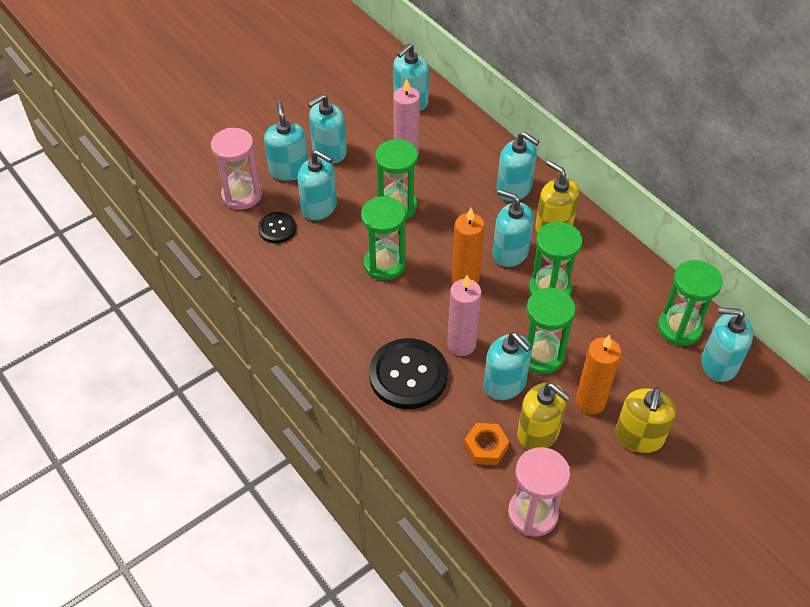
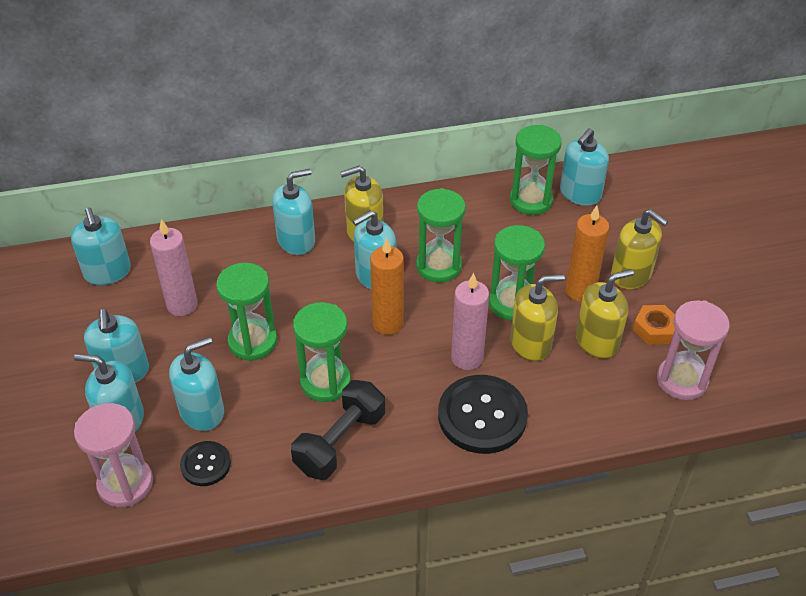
camera: 65 degrees left, 5 degrees down
(335, 295) = (340, 442): none -> black dumbbell
(485, 447) = (596, 386): orange nut -> orange nut (654, 329)
(505, 384) = (531, 343): turquoise soap dispenser -> yellow soap dispenser

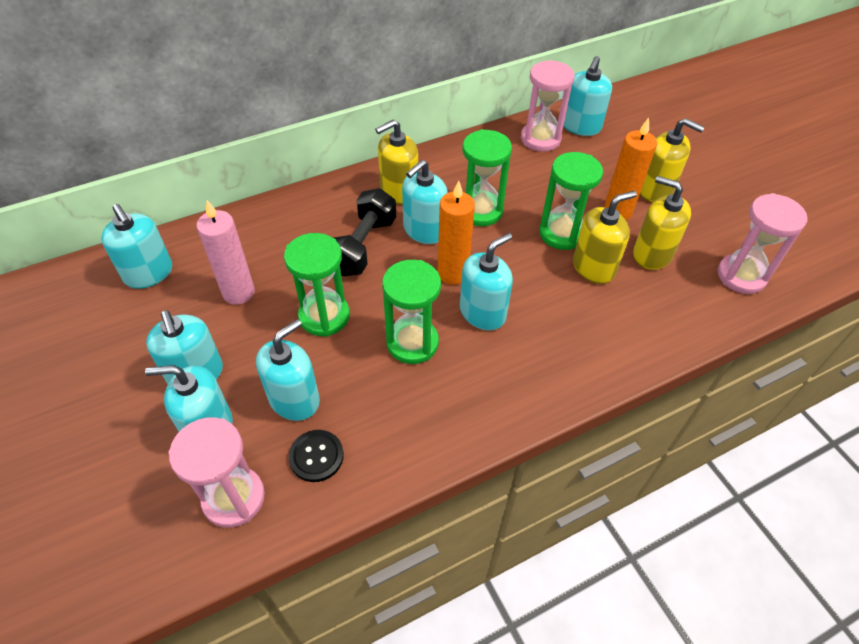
camera: 15 degrees left, 5 degrees up
(296, 240) = (335, 209): turquoise soap dispenser -> turquoise soap dispenser (482, 312)
(340, 442) = (449, 401): black dumbbell -> black dumbbell (363, 246)
(467, 358) = (540, 292): pink candle -> none
(482, 416) = (577, 346): black button -> none
(531, 200) = (540, 139): green hourglass -> pink hourglass
(597, 341) = (652, 254): yellow soap dispenser -> yellow soap dispenser turned 105 degrees counterclockwise
(654, 329) = (697, 234): orange nut -> none

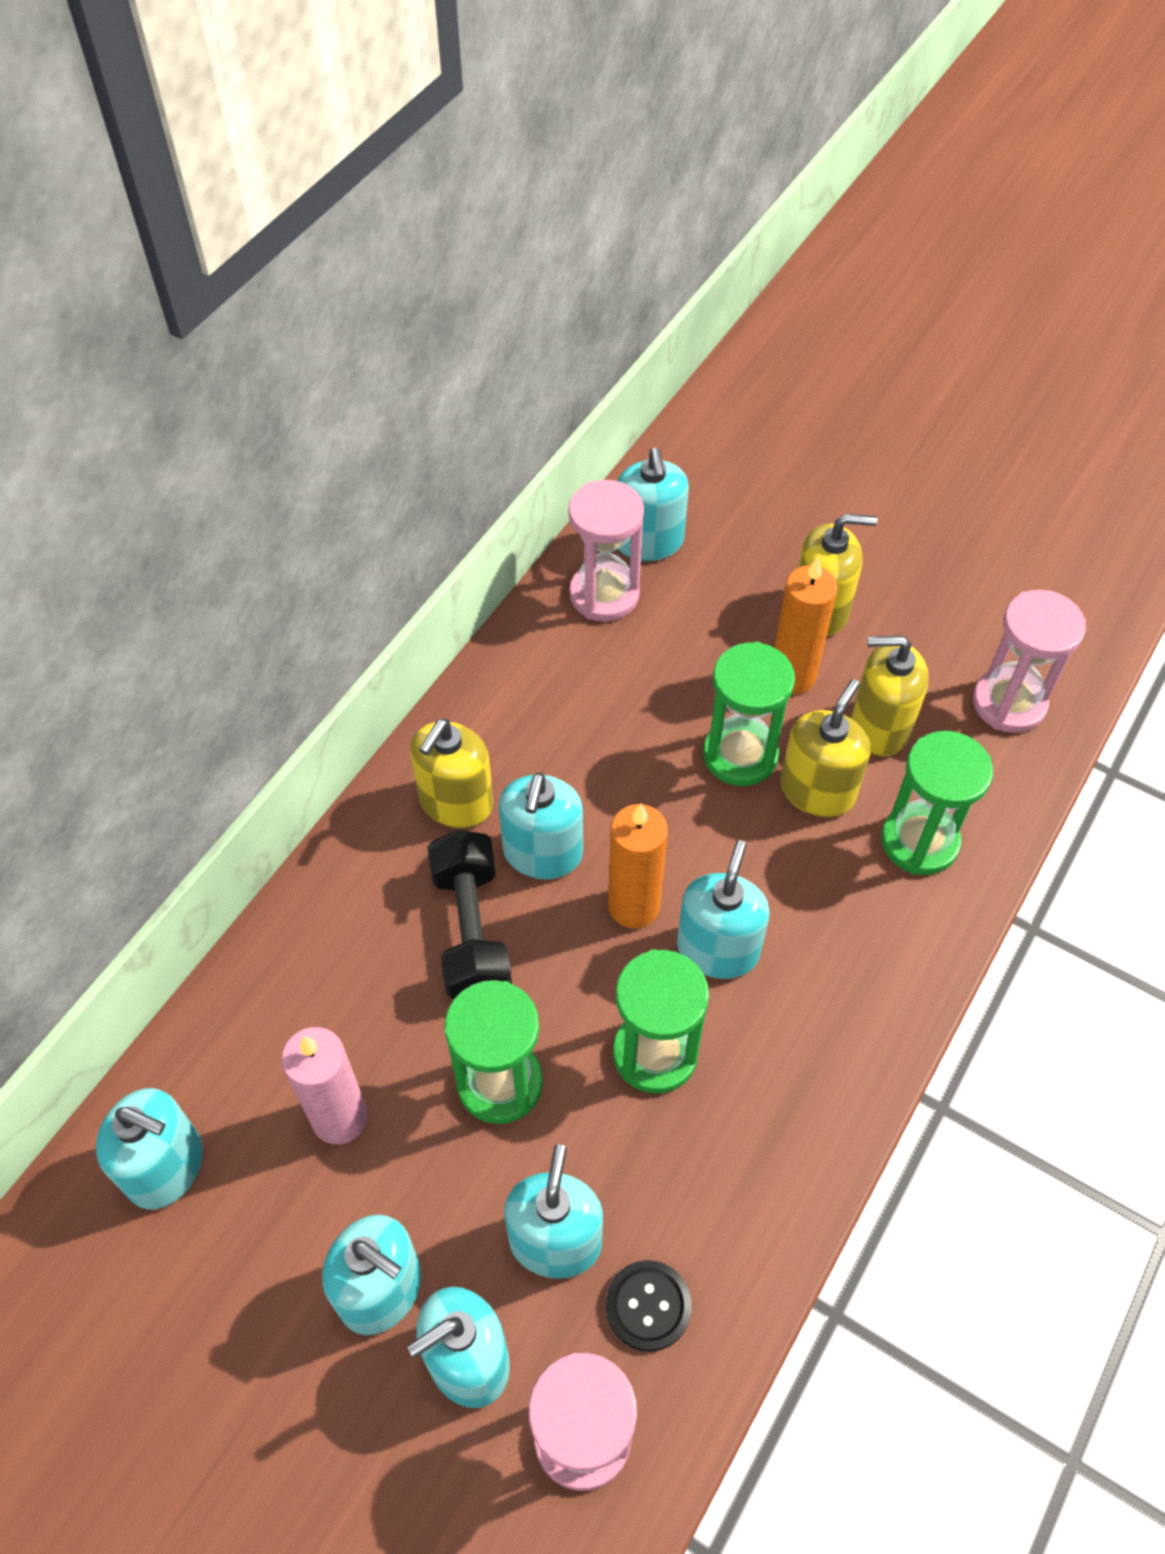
camera: 30 degrees left, 5 degrees up
(480, 211) = (602, 775): green hourglass -> green hourglass (919, 841)

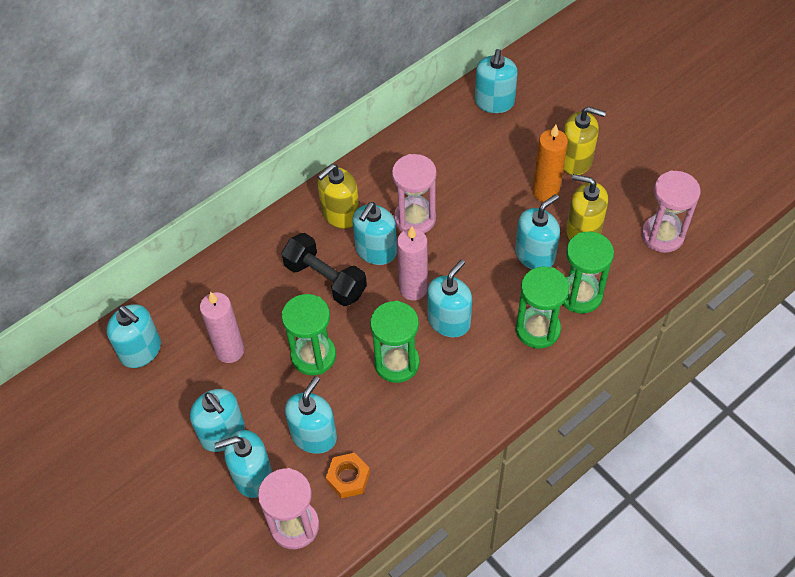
camera: 20 degrees right, 0 degrees up
(471, 931) = (325, 279): black dumbbell -> black dumbbell turned 60 degrees counterclockwise
(604, 595) = (458, 125): pink hourglass -> pink hourglass (415, 218)
(634, 906) = (413, 289): orange candle -> pink candle
(648, 1306) = (348, 478): black button -> orange nut
(740, 755) = (500, 226): green hourglass -> green hourglass (537, 329)
(817, 790) = (535, 255): yellow soap dispenser -> turquoise soap dispenser

